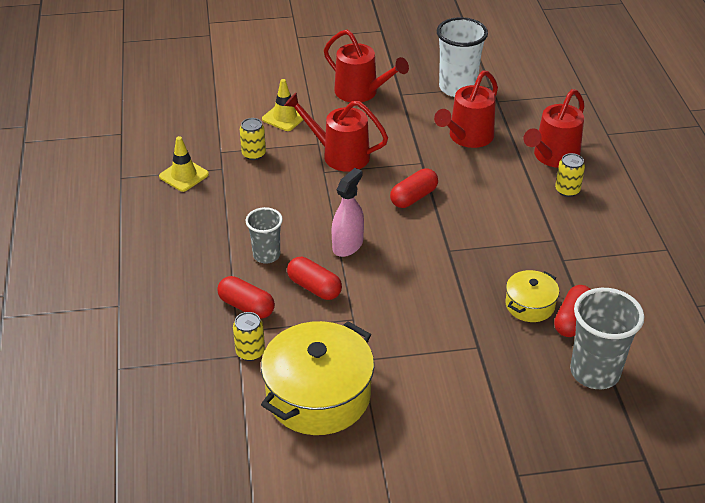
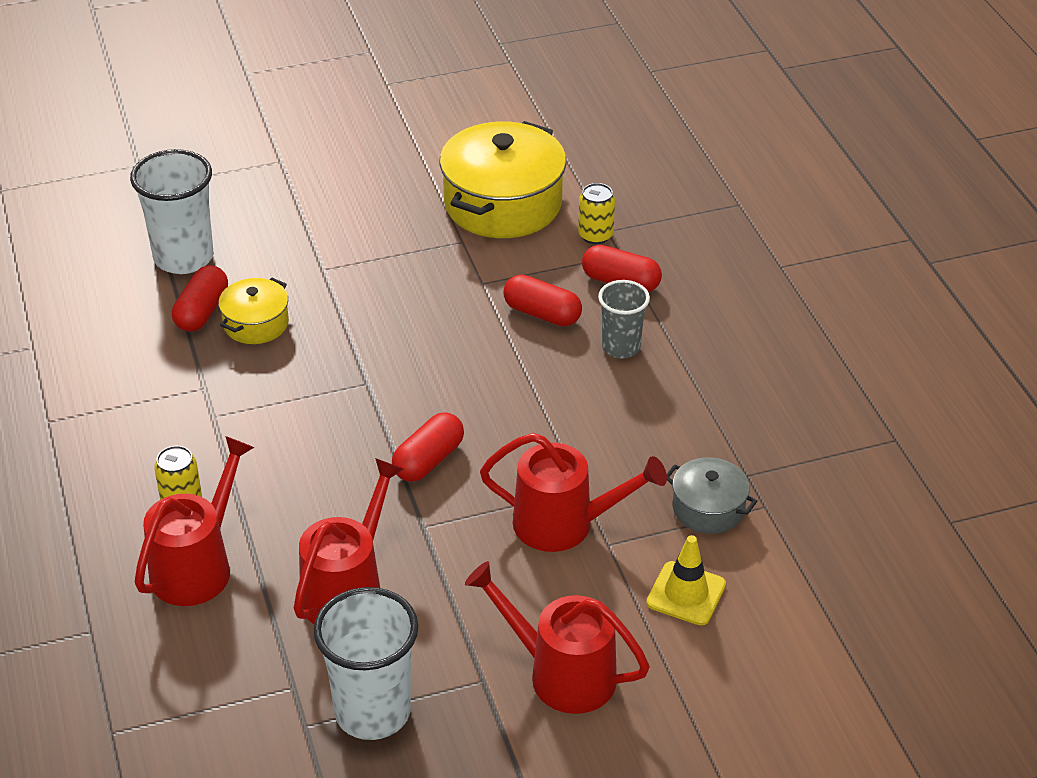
camera: 170 degrees right, 0 degrees up
(184, 175) = (800, 455): yellow traffic cone -> none
(254, 154) = (708, 508): yellow can -> grey pot
(347, 245) = (512, 374): pink spray bottle -> none
(595, 372) = (183, 258): grey cup -> white cup

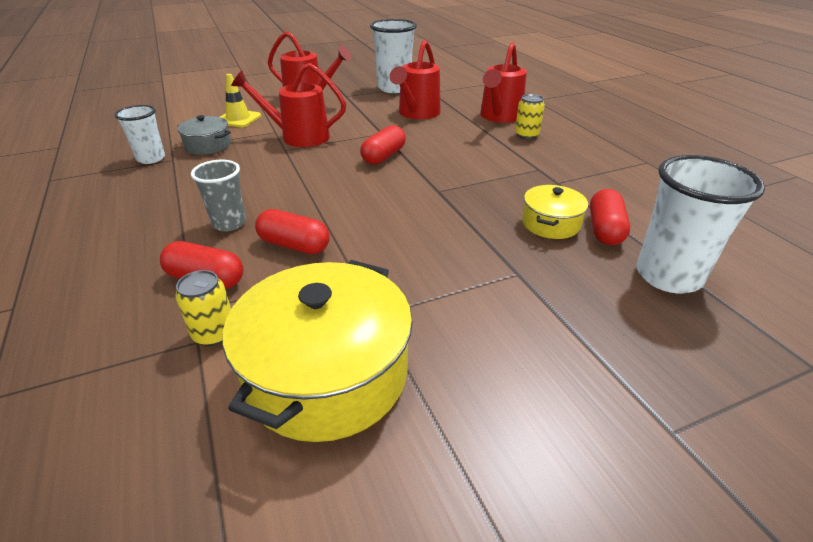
camera: 175 degrees right, 5 degrees down
(781, 479) = (151, 158): none -> white cup

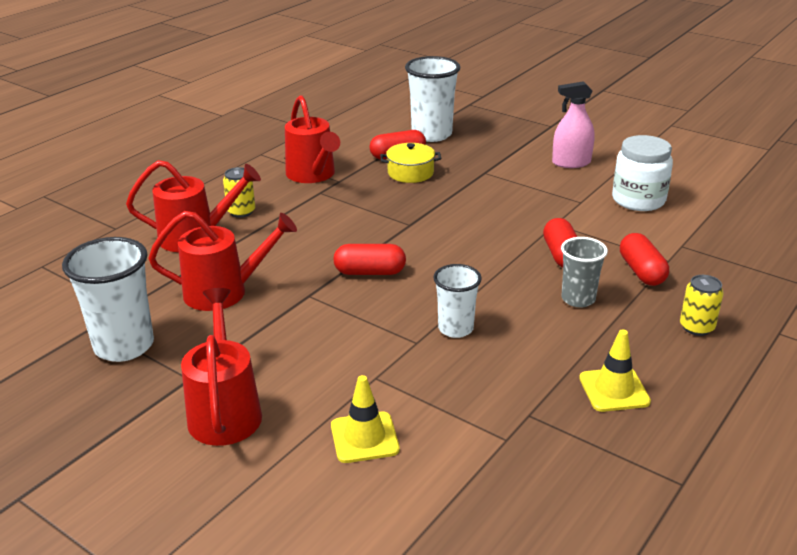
camera: 120 degrees left, 5 degrees down
(133, 192) = (614, 390): none -> yellow traffic cone
(151, 158) = (547, 435): white cup -> white cup (455, 328)
(208, 145) = (468, 410): grey pot -> none
(214, 333) = (669, 243): yellow can -> yellow can (696, 327)
(298, 137) = (374, 350): red watering can -> red watering can (313, 175)
(327, 374) = (638, 200): yellow pot -> white jar
(495, 369) = (571, 163): none -> pink spray bottle

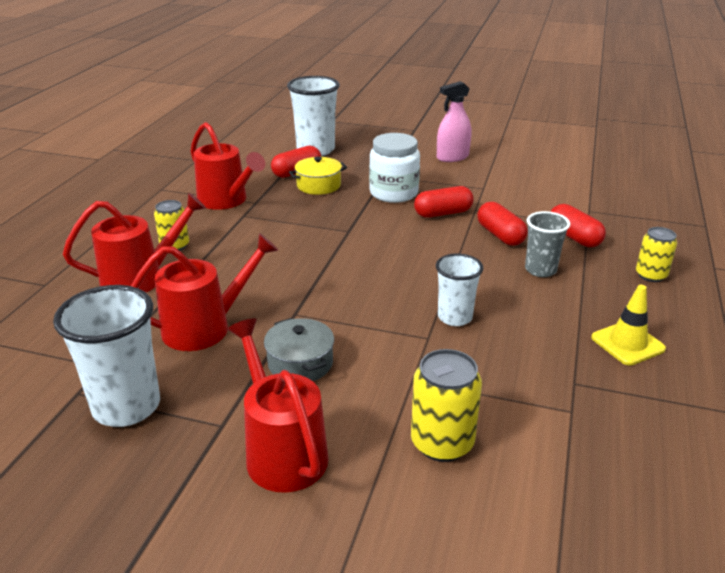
camera: 20 degrees left, 0 degrees up
(286, 341) = (300, 363): none -> grey pot
(364, 437) = (442, 443): yellow traffic cone -> yellow can
(370, 272) = (340, 280): red capsule -> red capsule (443, 213)
(638, 200) = (528, 179): white jar -> white jar (393, 193)

